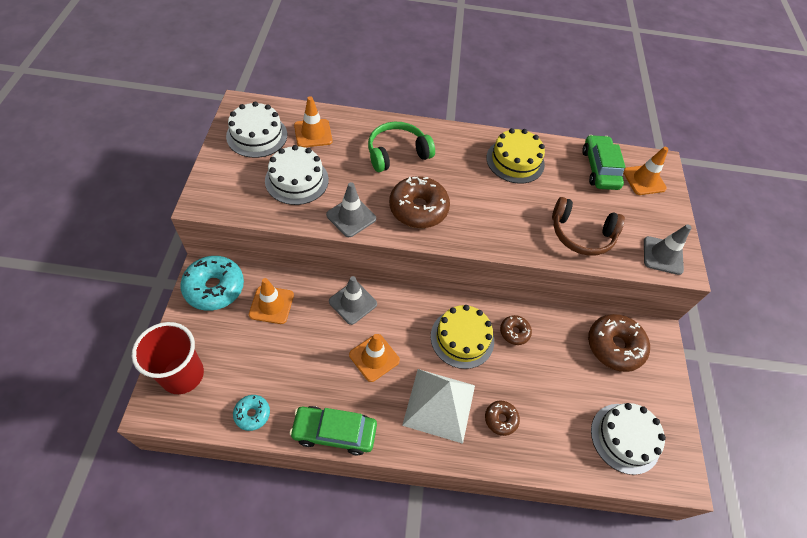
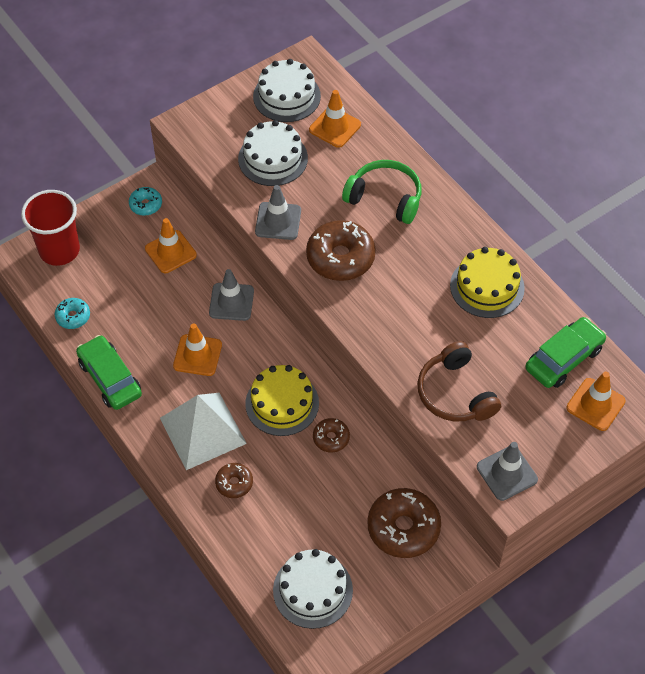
camera: 55 degrees right, 0 degrees up
(214, 288) = (146, 205): turquoise donut -> turquoise donut, size x0.53

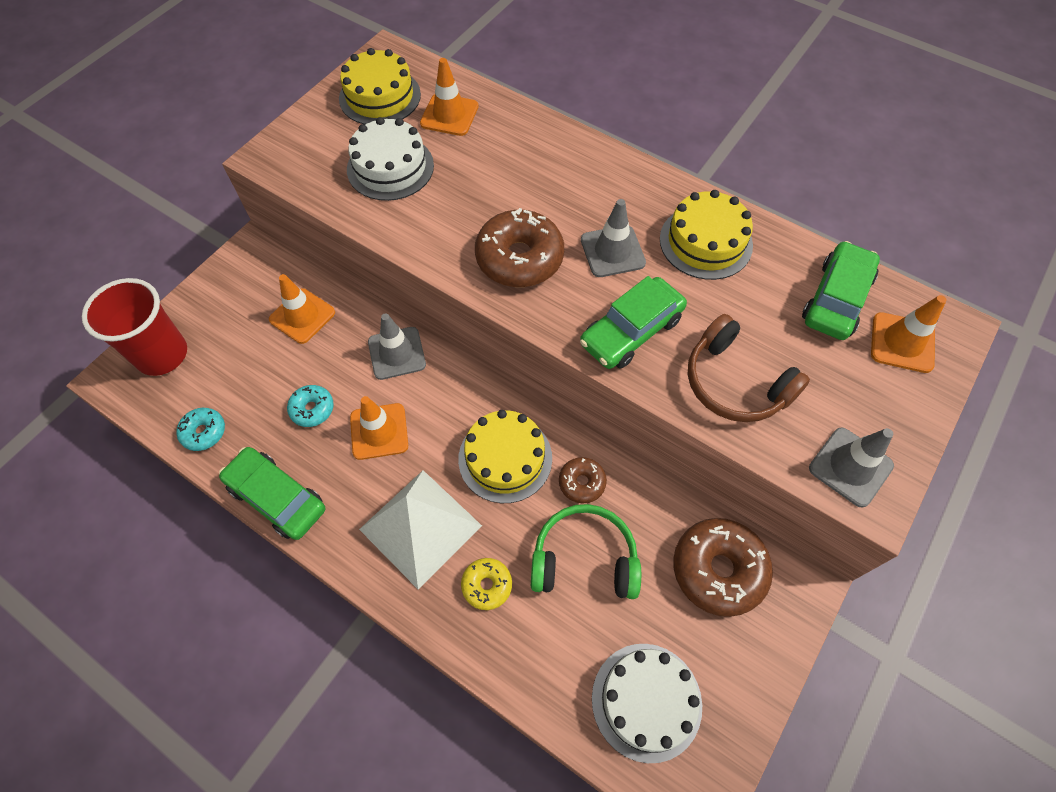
camera: 20 degrees left, 5 degrees up
(146, 205) = (254, 270): turquoise donut -> turquoise donut (312, 409)
(234, 483) = (487, 585): brown donut -> yellow donut
(278, 221) = (425, 237): grey traffic cone -> grey traffic cone (612, 251)
(286, 96) = (380, 96): white cake -> yellow cake
(385, 198) = (541, 176): green headphones -> green headphones (584, 559)
(398, 335) = (631, 331): none -> green car

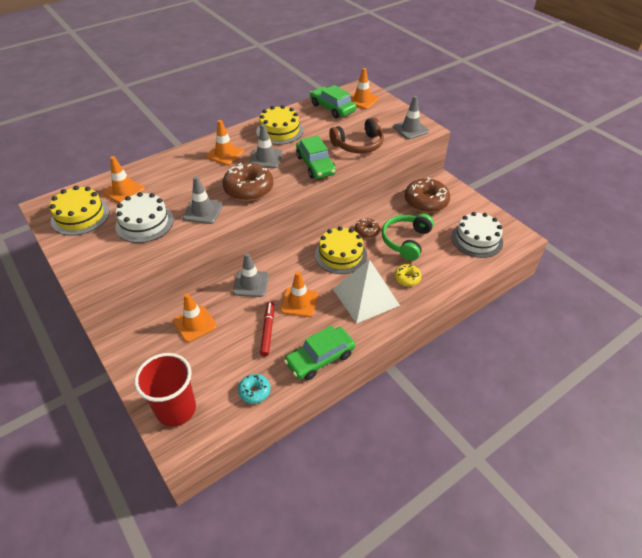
camera: 70 degrees left, 15 degrees down
(312, 409) = (267, 331): turquoise donut -> red marker
(440, 222) = (203, 211): none -> grey traffic cone
(596, 192) = (225, 154): none -> orange traffic cone

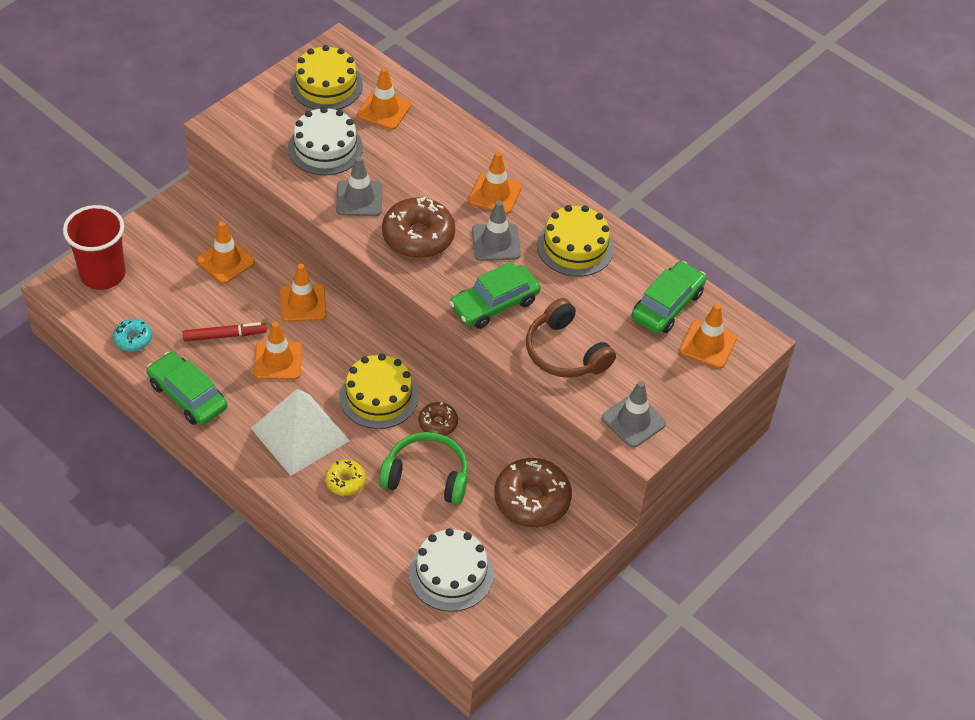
camera: 75 degrees right, 5 degrees up
(251, 284) = (303, 303): grey traffic cone -> orange traffic cone

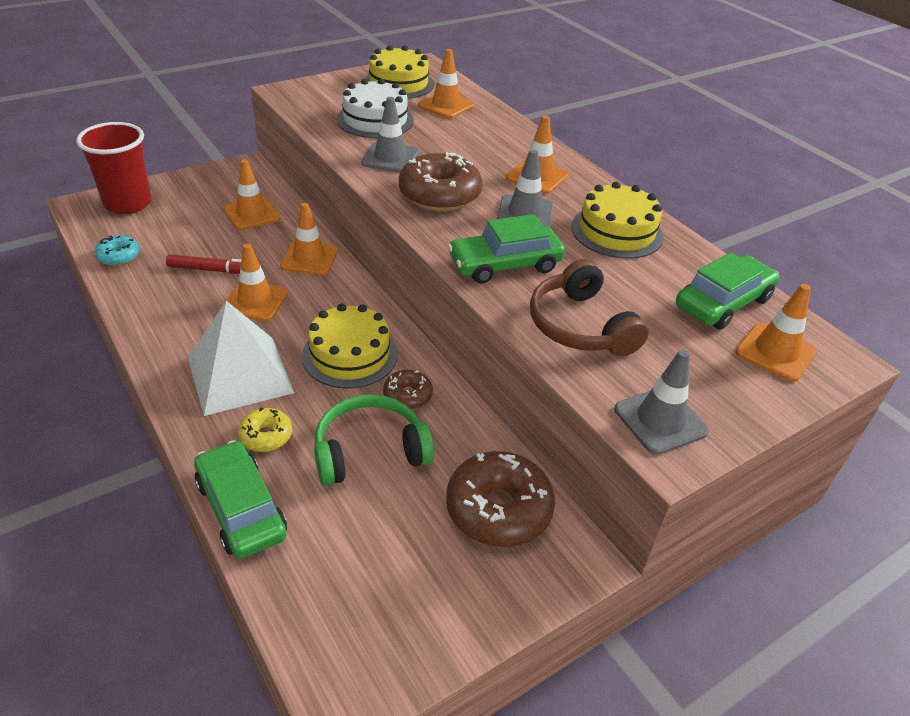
camera: 15 degrees right, 10 degrees down
(188, 395) = (139, 314): green car -> green car (241, 508)
(426, 476) = (370, 451): green headphones -> green headphones turned 45 degrees counterclockwise
(451, 574) = (352, 585): white cake -> none

